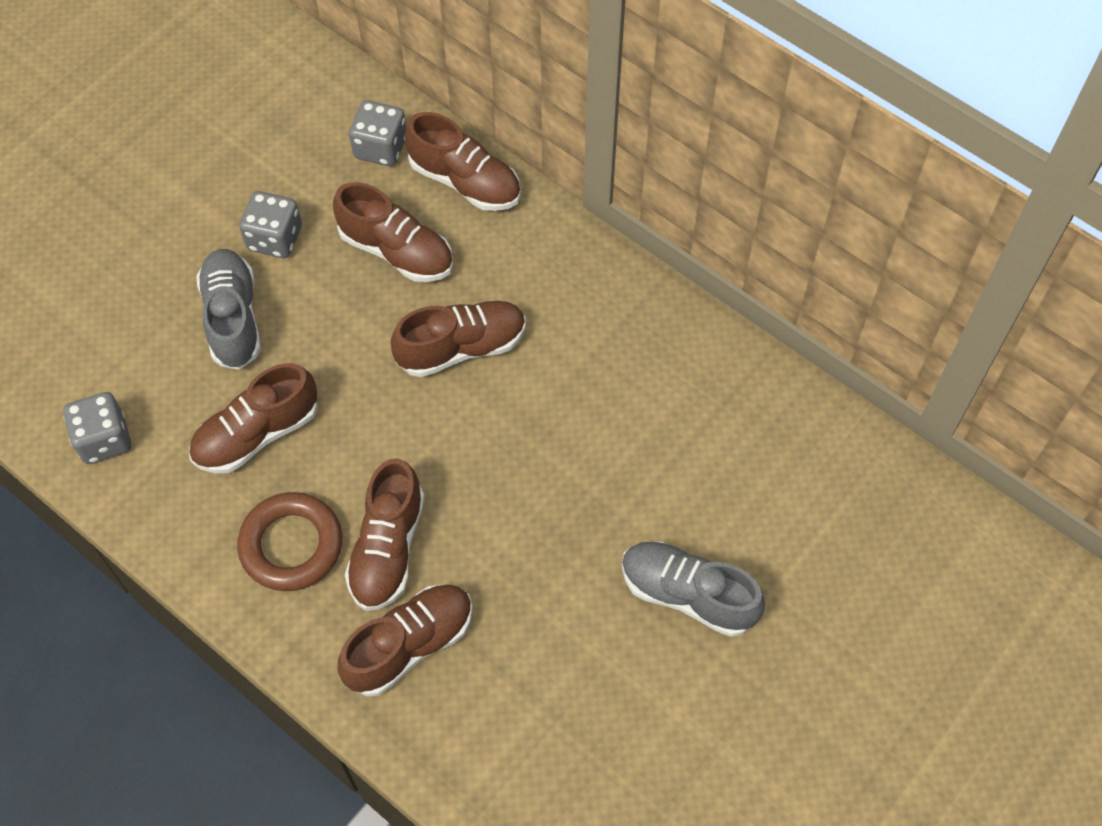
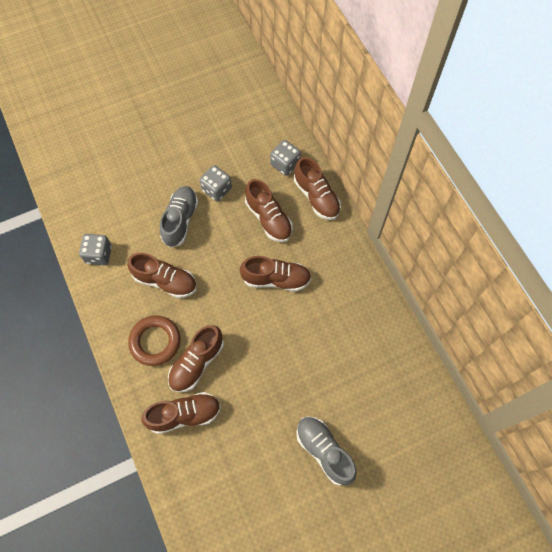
camera: 25 degrees right, 5 degrees up
(257, 434) = (165, 281): brown shoe -> brown shoe turned 150 degrees counterclockwise

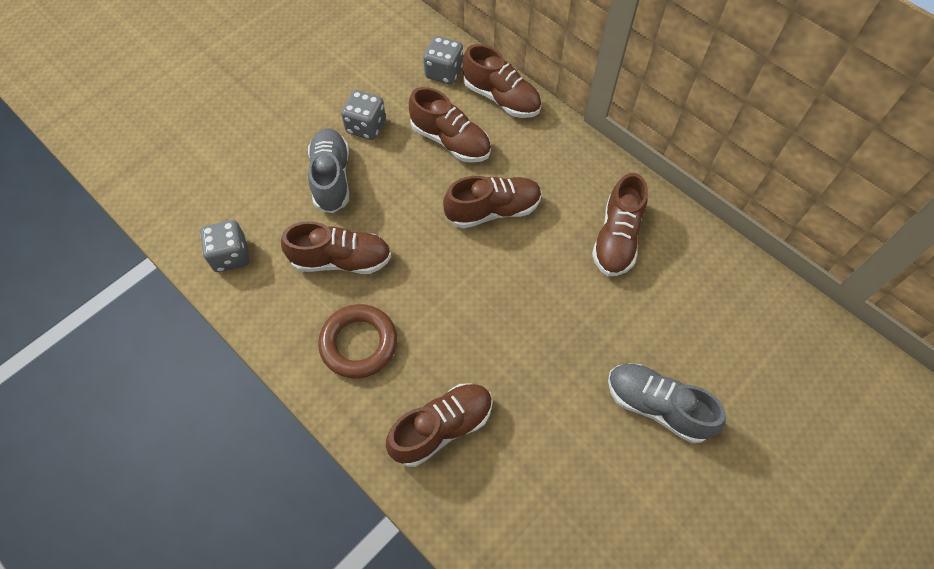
camera: 20 degrees left, 5 degrees down
(197, 363) = (430, 351): brown shoe -> brown shoe (616, 238)

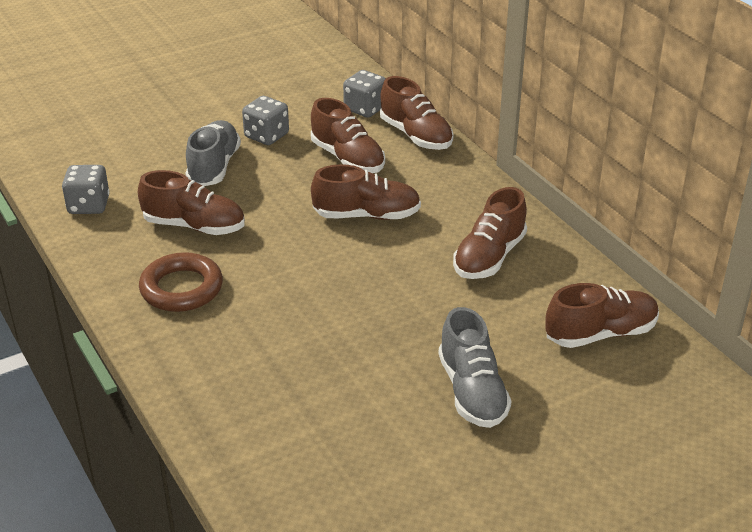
camera: 15 degrees right, 25 degrees down
(442, 428) = (234, 364): brown shoe -> brown shoe (600, 334)
(657, 406) = (472, 391): grey shoe -> grey shoe turned 150 degrees counterclockwise

